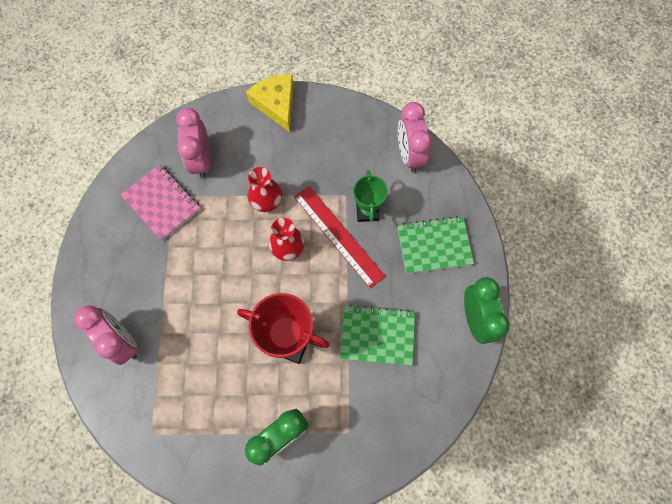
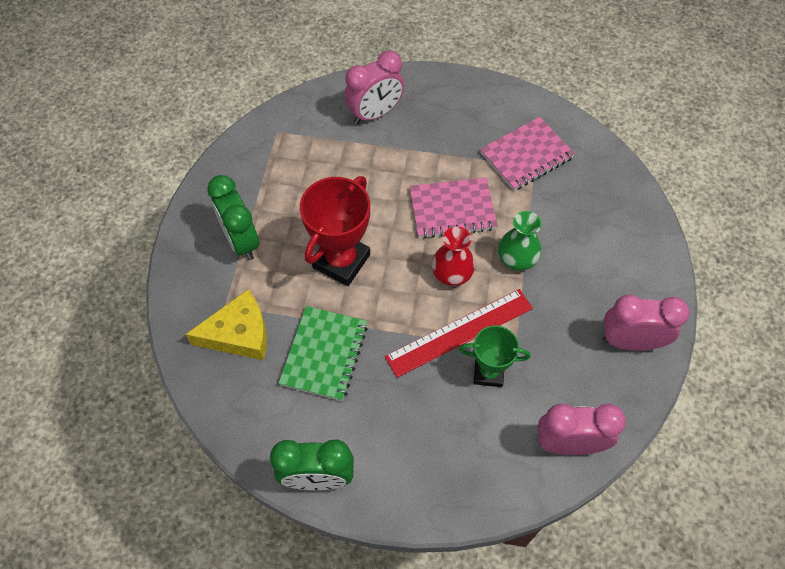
camera: 100 degrees right, 10 degrees down
(202, 160) = (578, 198): pink clock -> pink clock (630, 341)
(225, 256) = (452, 210): none -> pink notebook
(266, 201) = (516, 259): red vase -> green vase
(276, 104) = (657, 287): yellow cheese -> yellow cheese (239, 334)
(434, 245) = (427, 447): green notebook -> none

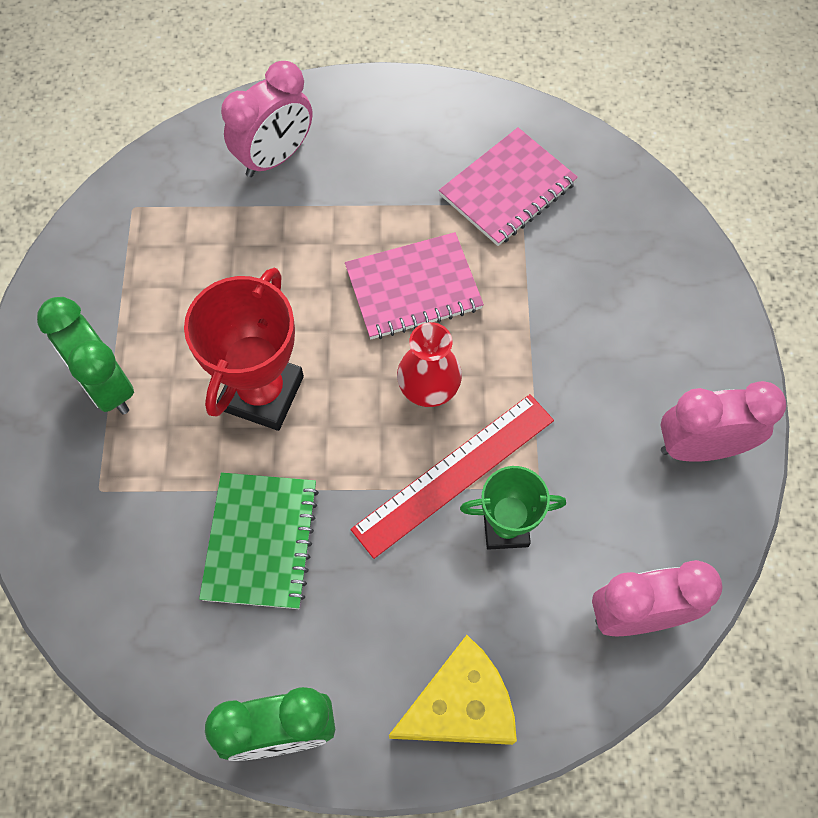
camera: 10 degrees left, 5 degrees up
(239, 334) = (127, 531): yellow cheese -> yellow cheese (460, 705)
(516, 259) = (519, 349): green vase -> none

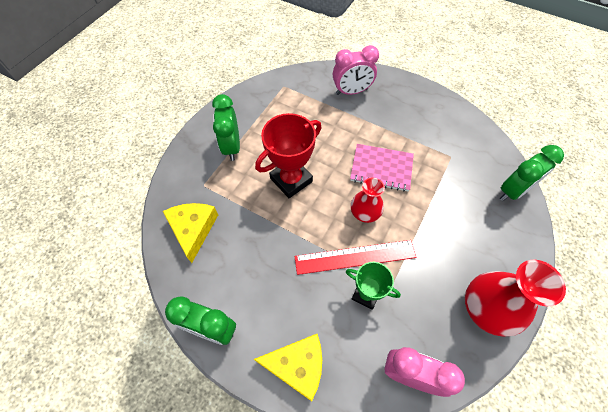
camera: 30 degrees right, 5 degrees down
(135, 583) = (193, 229): none -> yellow cheese
(261, 541) = (253, 240): green notebook -> none
(507, 189) = (448, 147): pink notebook -> none
(650, 220) = (512, 191): none -> green clock
(700, 447) = (486, 309): pink clock -> red vase

